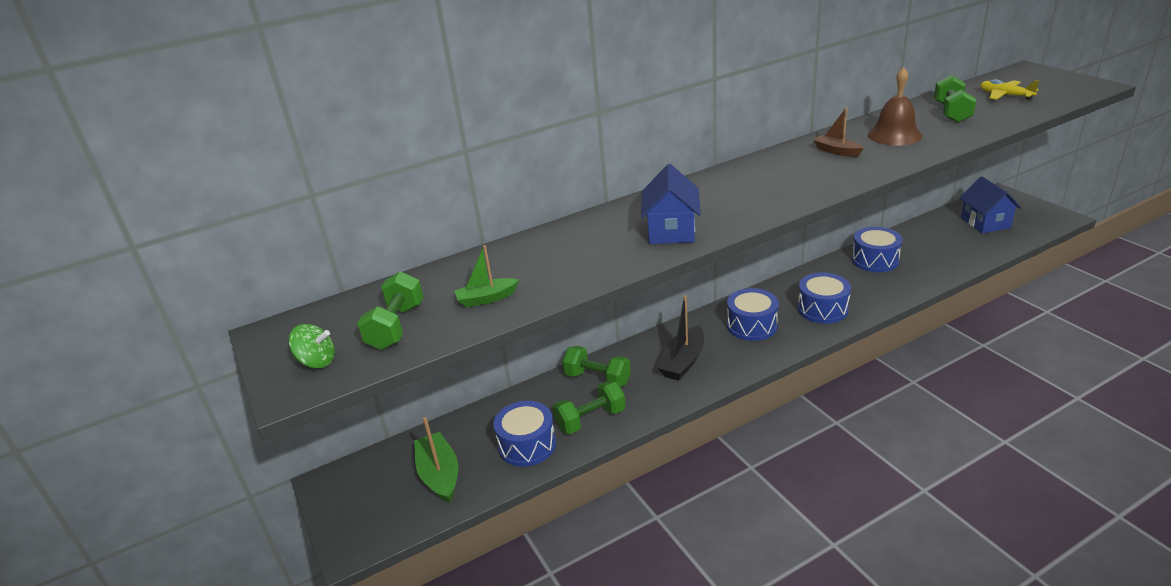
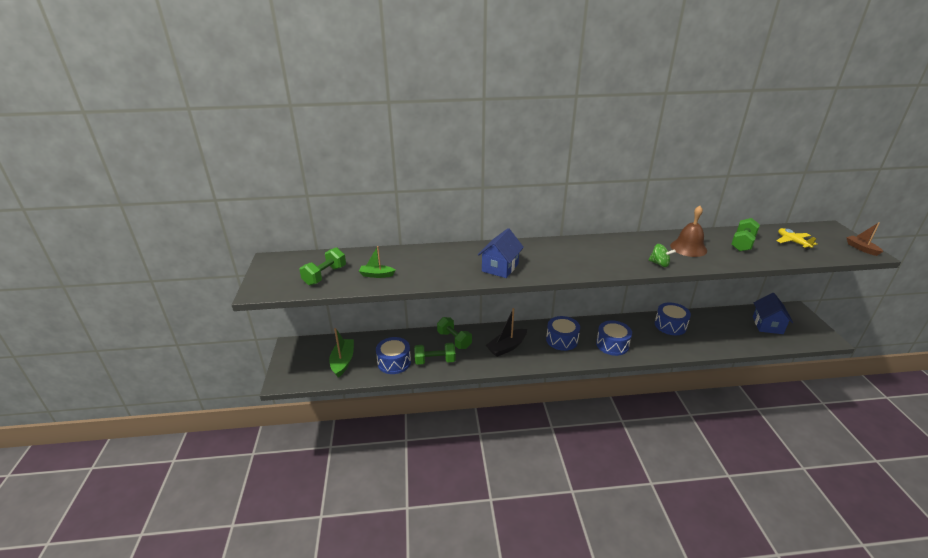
camera: 20 degrees right, 0 degrees up
(317, 362) = (278, 281): green spinning top -> green spinning top (659, 264)
(837, 151) = (641, 248): brown boat -> brown boat (861, 248)

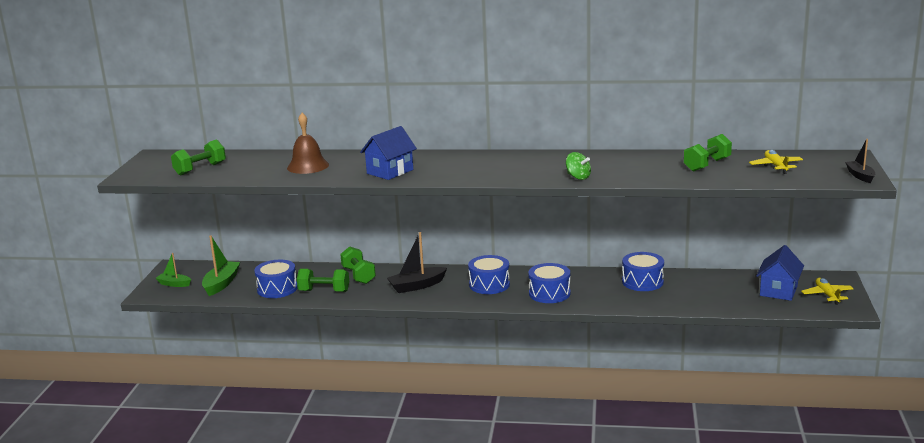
camera: 15 degrees right, 10 degrees down
(376, 275) = (253, 171): green boat -> green boat (174, 284)
(688, 248) = (632, 166): brown bell -> brown bell (308, 166)
(801, 326) = (827, 295): none -> yellow plane
(861, 248) = (860, 176): brown boat -> black boat

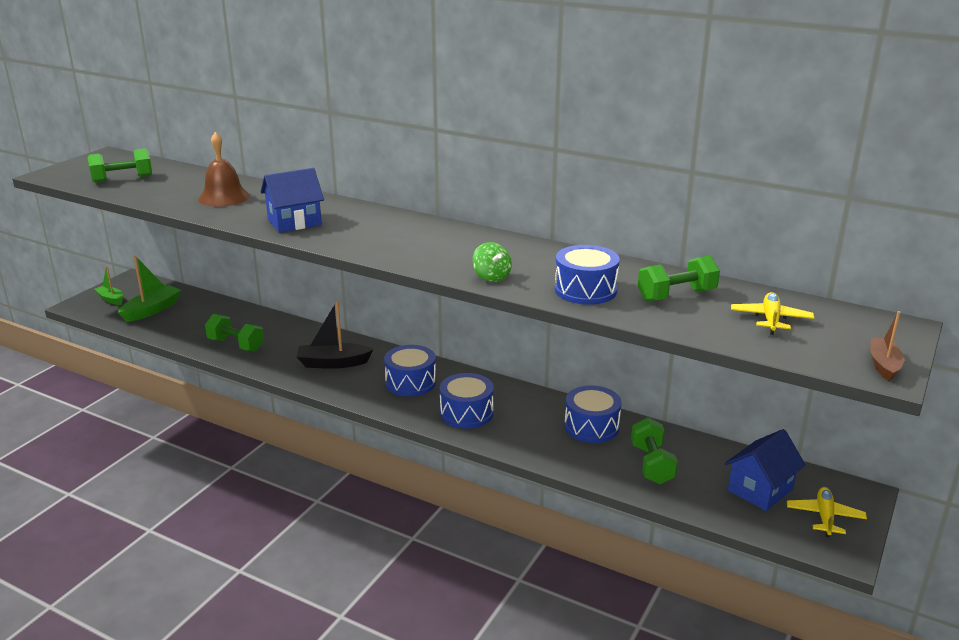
camera: 20 degrees right, 5 degrees up
(277, 289) = (195, 330): blue drum -> blue drum (585, 290)
(358, 275) = (288, 334): green dumbbell -> green dumbbell (652, 464)
(860, 176) = (884, 365): black boat -> brown boat

